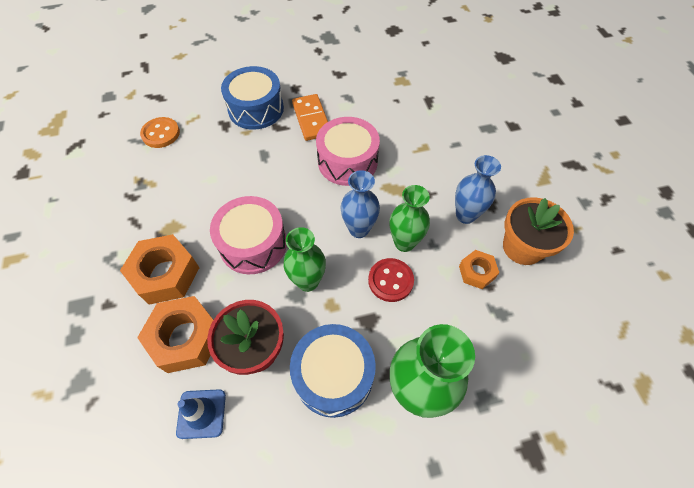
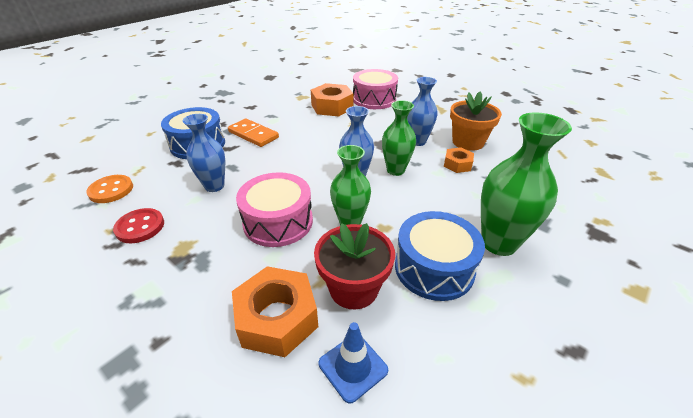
camera: 35 degrees left, 20 degrees down
(165, 274) = (208, 282): orange nut -> orange nut (332, 107)
(234, 171) = (214, 186): none -> blue vase
(347, 161) = (307, 146): pink drum -> pink drum (374, 99)
(390, 280) = (410, 193): red button -> red button (140, 227)

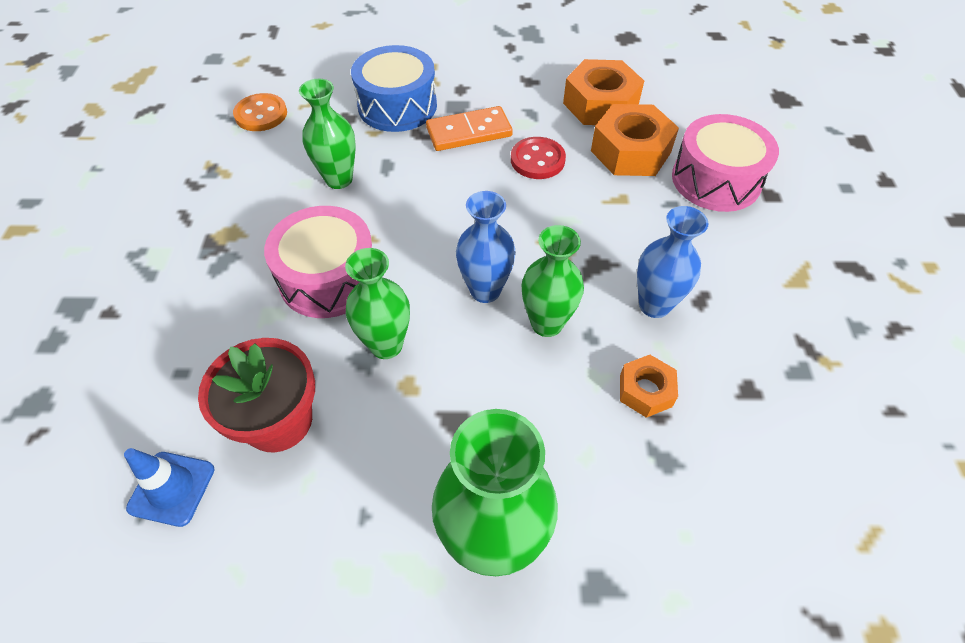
camera: 50 degrees right, 15 degrees up
(140, 227) = (229, 180): red button -> red button (537, 160)
(214, 186) = (339, 179): blue vase -> green vase
(253, 135) = (469, 132): orange domino -> orange domino turned 75 degrees clockwise
(277, 318) = (191, 380): orange nut -> orange nut (600, 104)
(434, 268) = (376, 485): blue drum -> none
(468, 142) = (732, 371): orange flower pot -> none

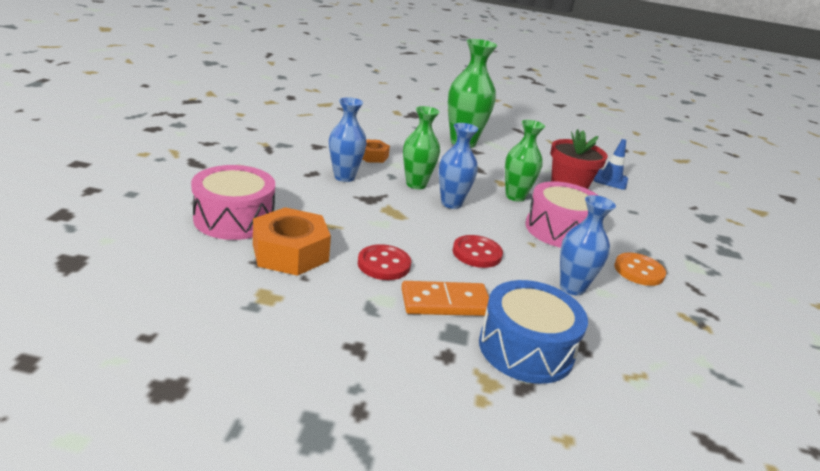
camera: 175 degrees left, 25 degrees down
(261, 114) = (687, 372): orange button -> orange button (638, 271)
(339, 179) = (572, 287): green vase -> blue vase
(443, 201) = (477, 253): none -> red button
(600, 104) = (286, 300): orange nut -> none

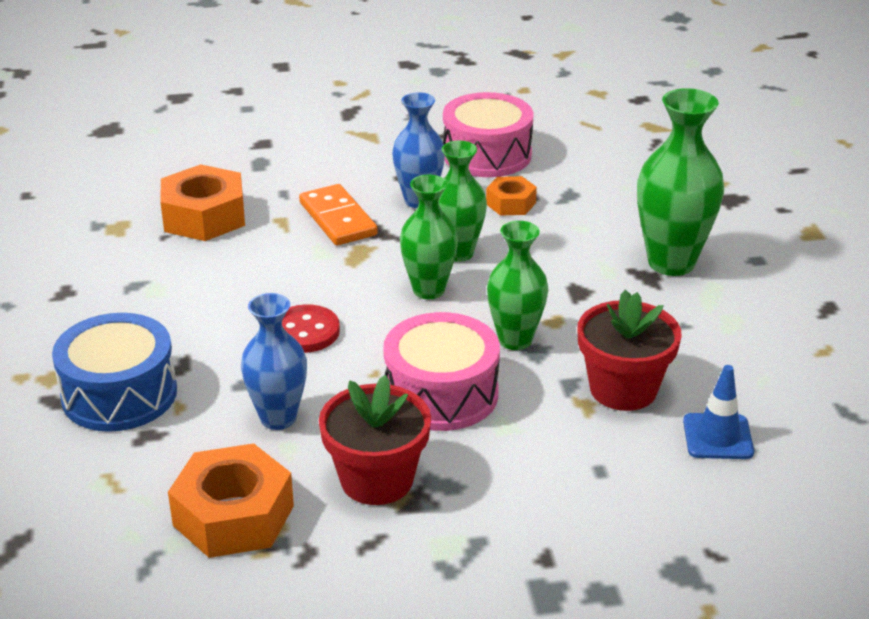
camera: 75 degrees right, 5 degrees up
(234, 219) = (245, 169): pink drum -> pink drum (487, 154)
(384, 264) = (225, 274): red button -> none
(445, 302) = (175, 327): orange domino -> orange domino (337, 219)
(451, 203) = (429, 290): blue vase -> green vase
(638, 271) = (377, 480): orange button -> red flower pot
(673, 330) = (233, 515): none -> orange nut

